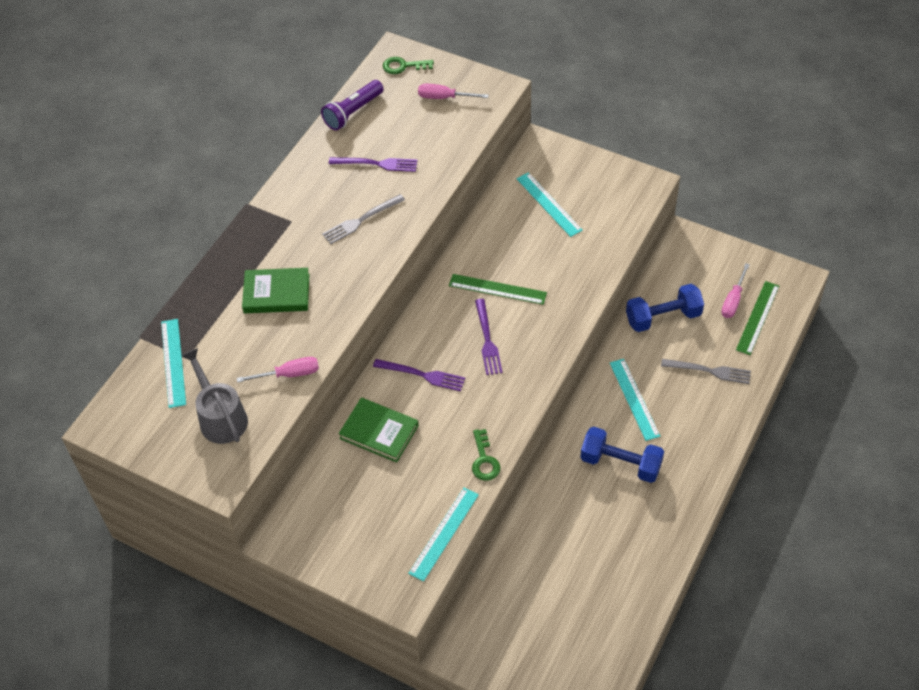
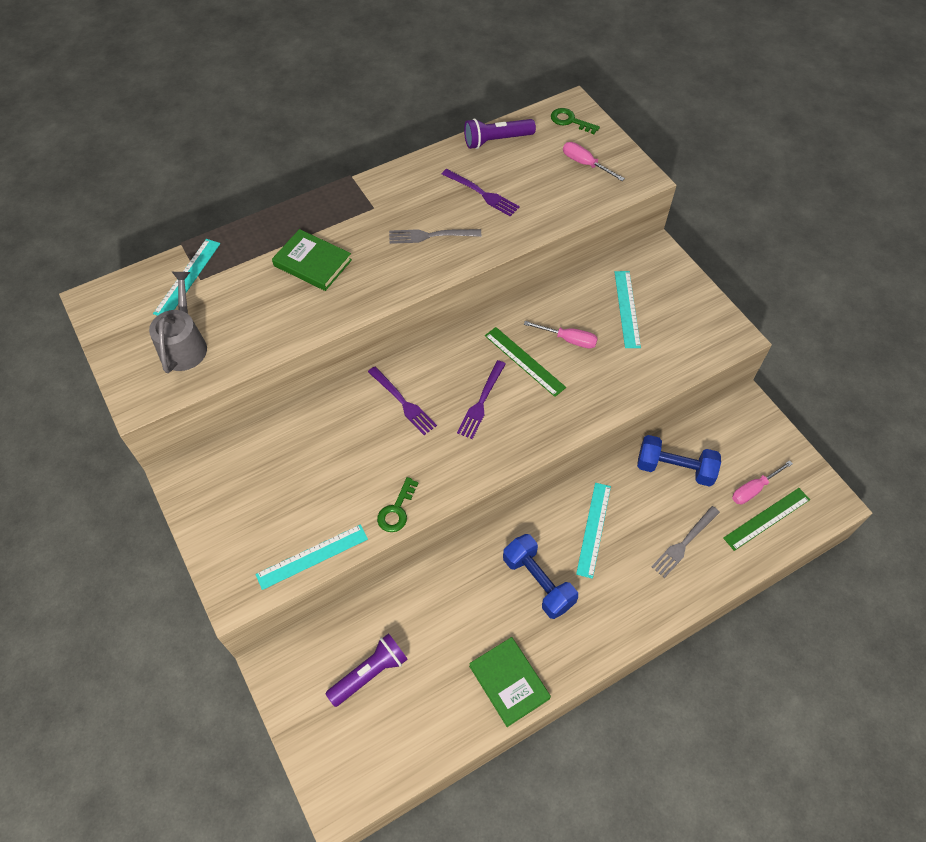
camera: 30 degrees right, 5 degrees up
(289, 374) = (266, 338): pink screwdriver -> pink screwdriver (568, 339)
(379, 432) = (329, 432): green book -> green book (509, 682)
(540, 609) = (369, 673): none -> purple flashlight
(710, 371) = (684, 544): grey fork -> grey fork turned 90 degrees clockwise

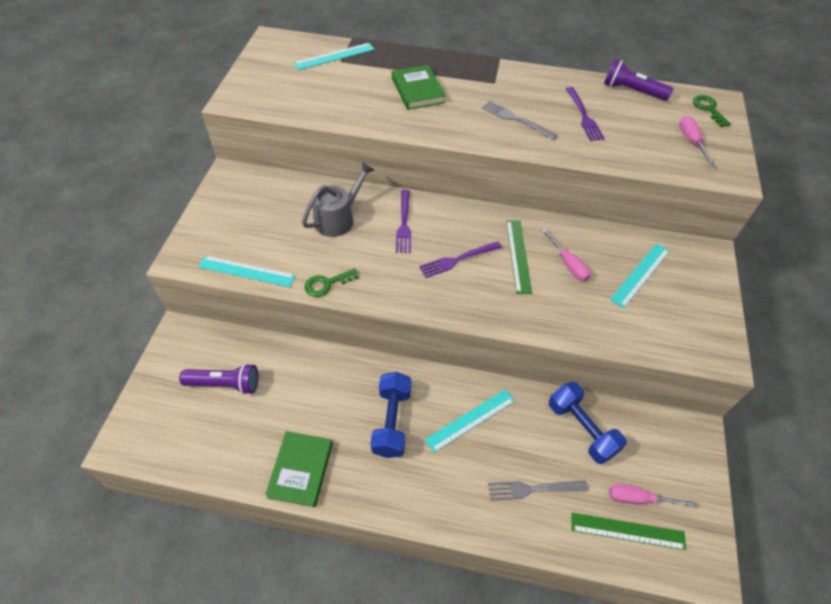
camera: 40 degrees right, 5 degrees down
(184, 345) = (290, 88): grey watering can -> grey watering can (338, 218)

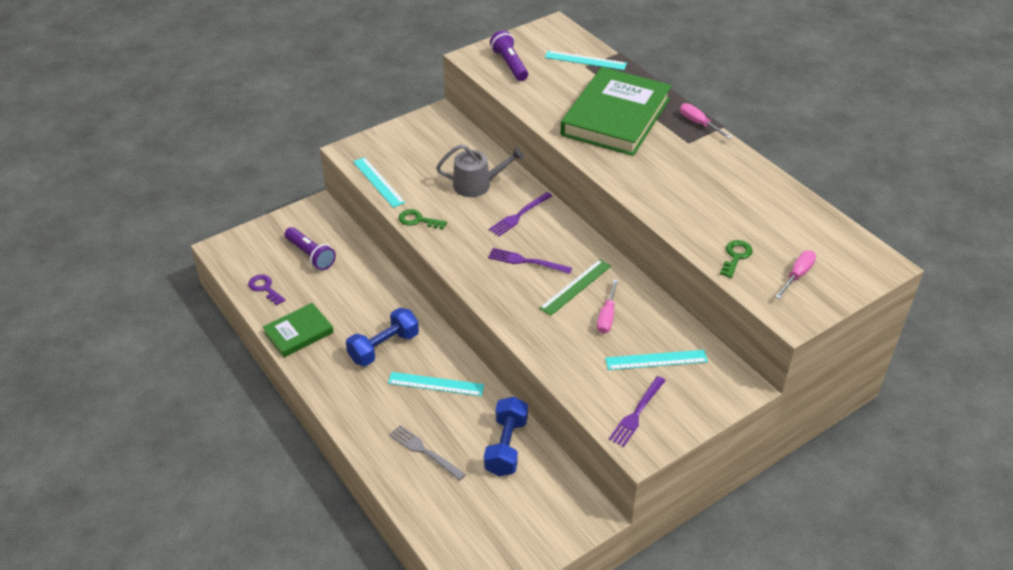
camera: 45 degrees right, 10 degrees down
(216, 451) = (265, 288): none -> purple key
(417, 90) = (616, 117): green book -> green book, size x1.96
(515, 119) = (664, 177): grey fork -> none
(584, 116) = (728, 206): purple fork -> purple fork (636, 414)
(627, 531) = (455, 522): green ruler -> none
(632, 91) = (806, 211): purple flashlight -> purple flashlight (510, 65)
(638, 499) = (488, 513): pink screwdriver -> pink screwdriver (698, 123)
(708, 109) = (859, 263): green key -> green key (736, 256)

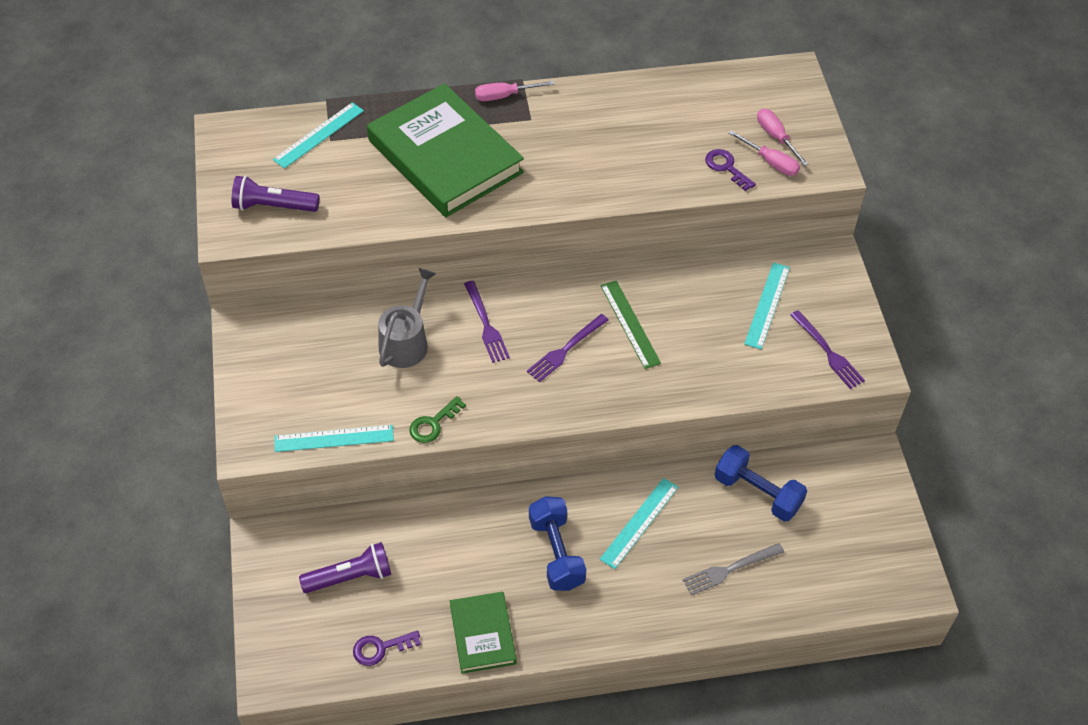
camera: 65 degrees left, 10 degrees up
(607, 316) = (687, 317): pink screwdriver -> pink screwdriver (770, 162)
(736, 256) = (726, 167): green key -> purple key

